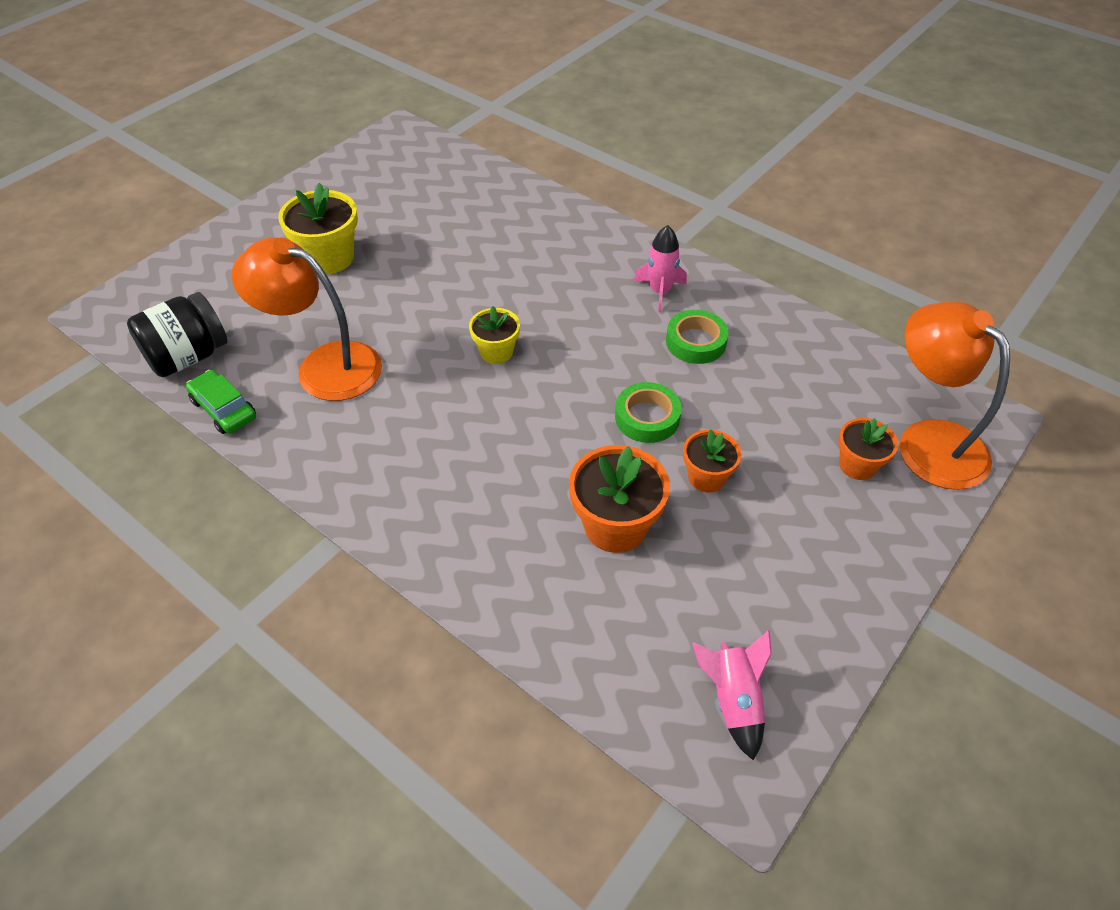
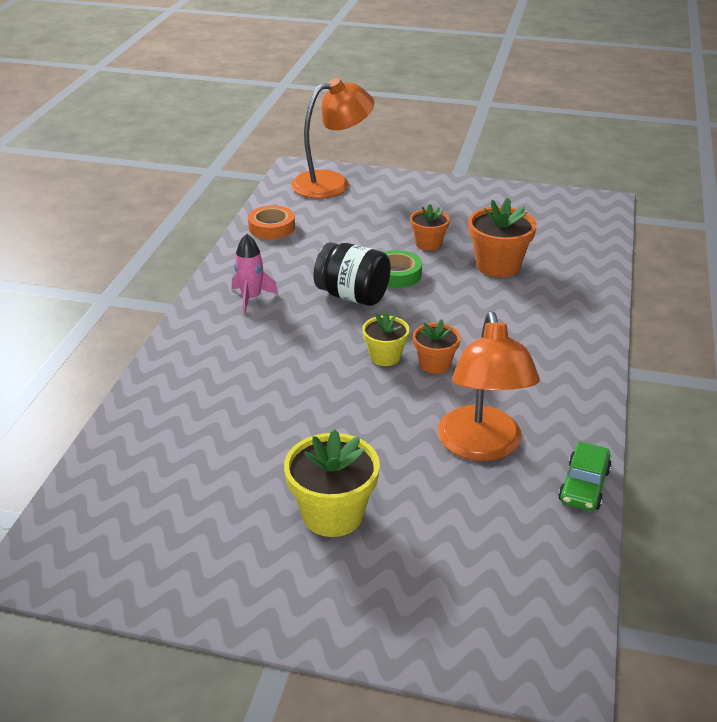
camera: 115 degrees left, 15 degrees down
(188, 357) = (552, 548): black jar -> black jar (352, 296)
(695, 342) = (301, 271): green tape -> none
(733, 700) = (566, 211): pink rocket -> none
(813, 346) = (271, 227): none -> orange tape
(857, 465) = (372, 200): orange flower pot -> orange flower pot (435, 364)
(929, 441) = (332, 183): orange lamp -> orange lamp turned 150 degrees counterclockwise

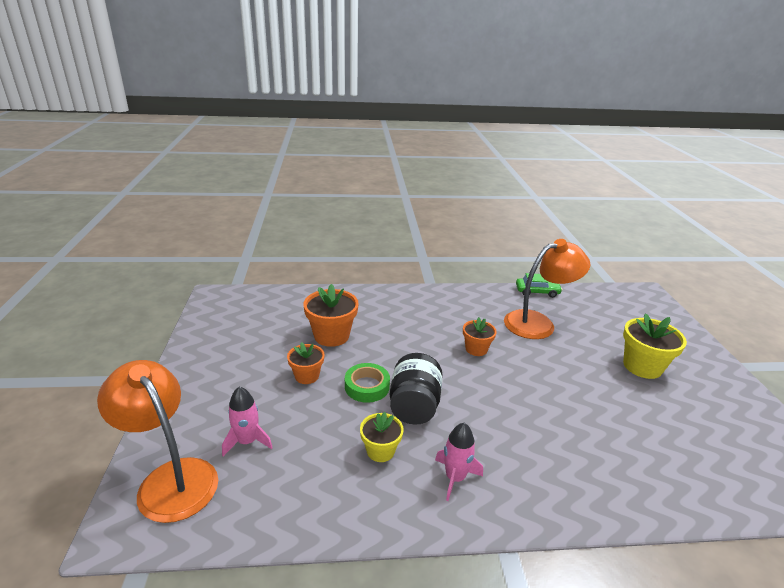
camera: 110 degrees left, 5 degrees down
(271, 227) = (301, 507): orange tape -> none
(352, 211) = (247, 441): none -> pink rocket
(385, 357) = (484, 372): yellow flower pot -> yellow flower pot (380, 451)

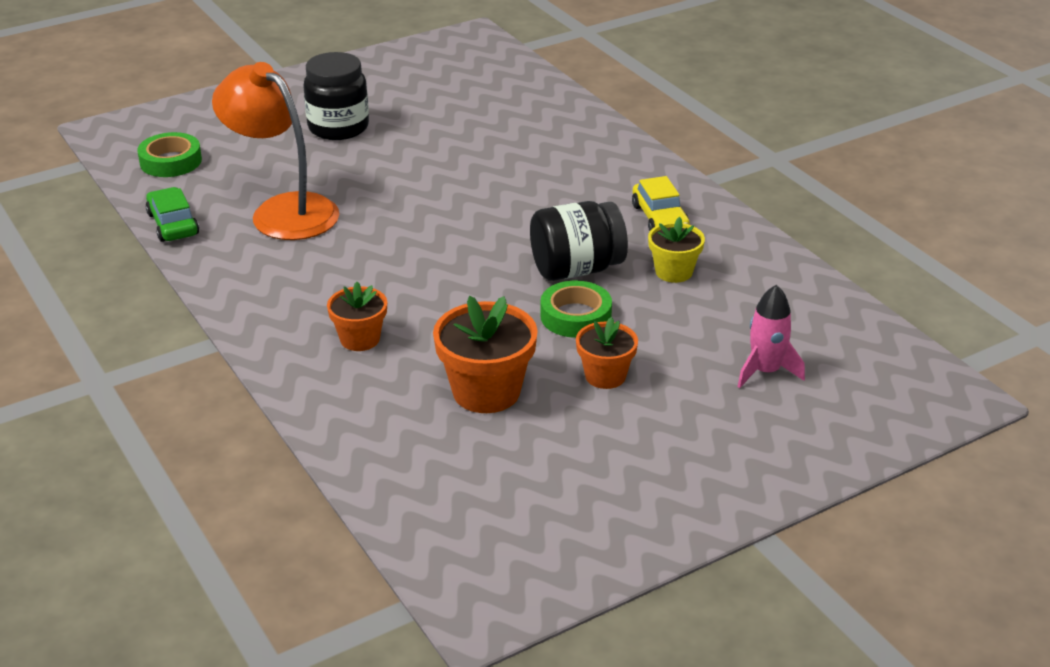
camera: 115 degrees left, 5 degrees up
(170, 478) = (872, 401): orange lamp -> none
(455, 477) = (659, 218): pink rocket -> yellow car
(476, 349) = (404, 249): orange flower pot -> orange flower pot (360, 339)
(606, 303) = (170, 161): none -> green tape
(642, 366) = (338, 127): yellow flower pot -> black jar

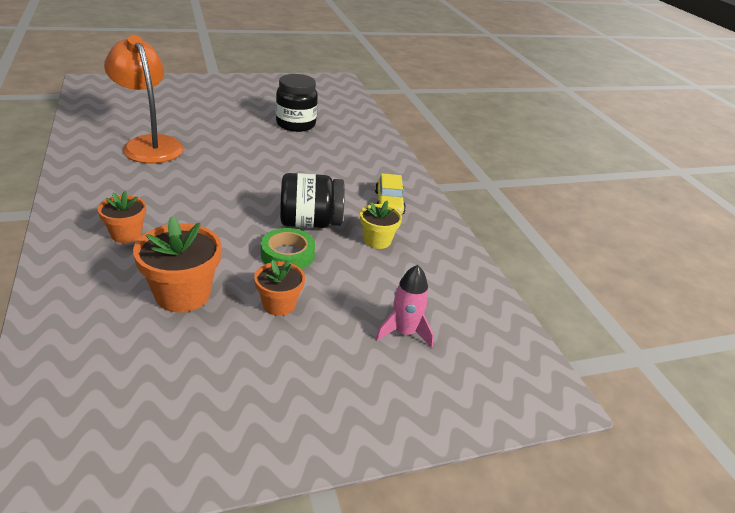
camera: 10 degrees right, 0 degrees up
(170, 161) = (109, 104): green tape -> none
(173, 224) = (76, 137): green car -> none
(338, 127) = (223, 108): black jar -> black jar (296, 124)

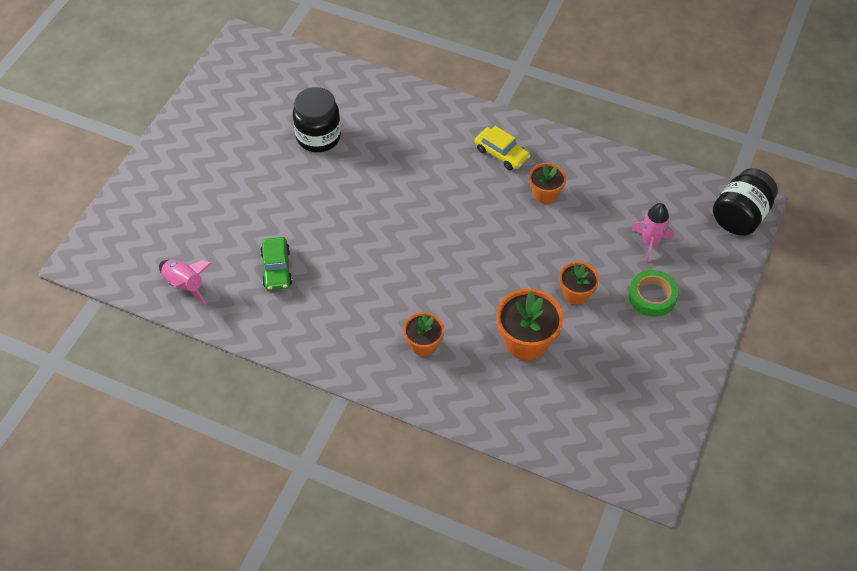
camera: 45 degrees left, 20 degrees up
(99, 117) = (185, 285): none -> pink rocket
(149, 144) = (276, 268): orange lamp -> green car
(287, 255) = (523, 258): green tape -> green tape (652, 296)
(310, 223) = (492, 221): black jar -> black jar (740, 216)
(377, 240) = (545, 194): yellow flower pot -> orange flower pot

